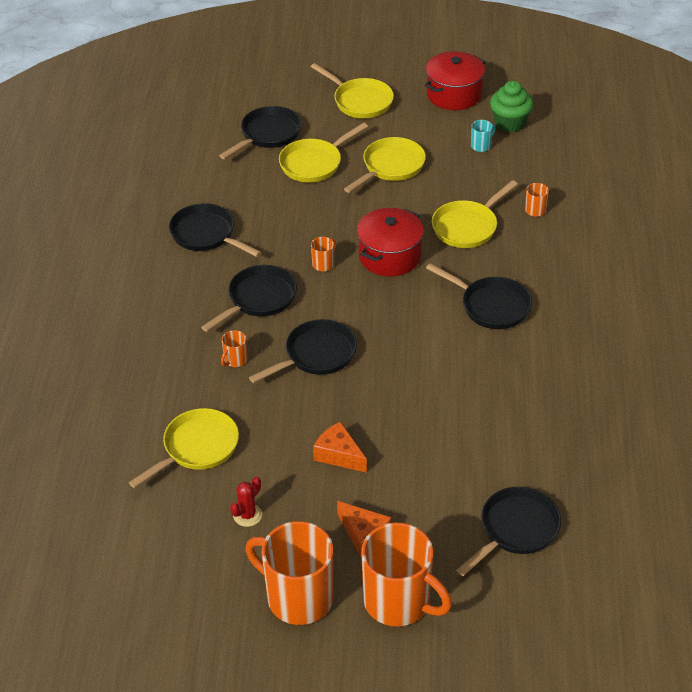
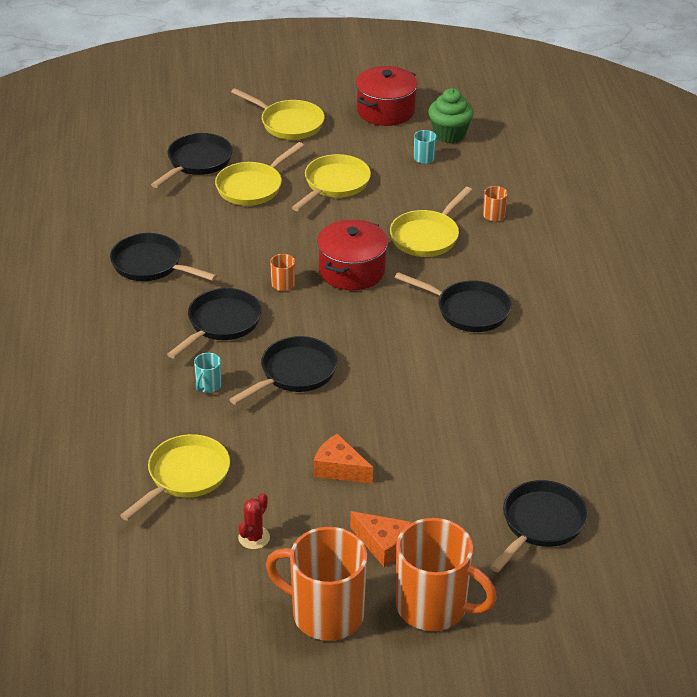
camera: 10 degrees left, 5 degrees down
(235, 360) = (208, 385): orange mug -> turquoise mug

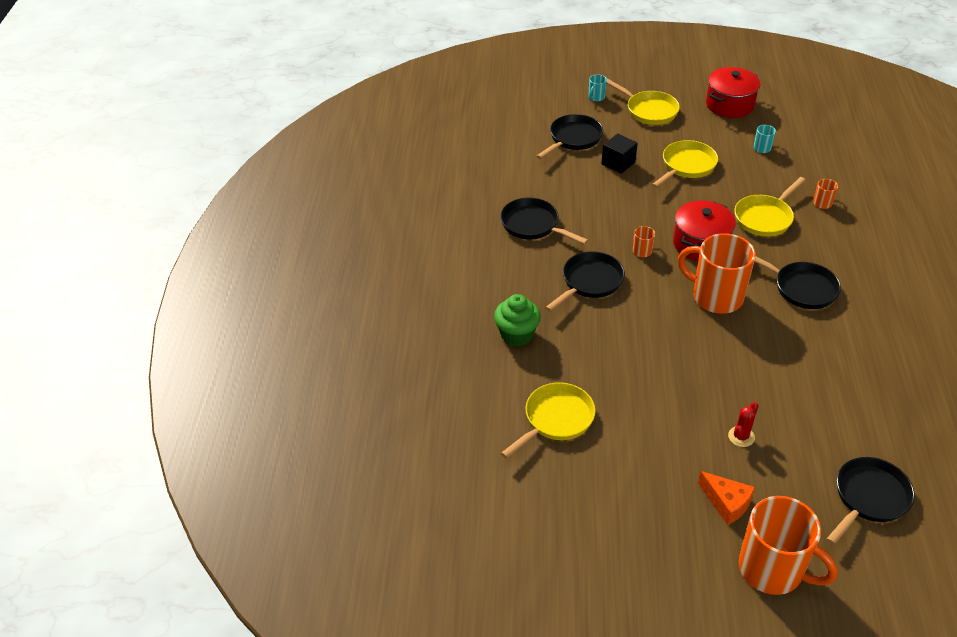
camera: 10 degrees right, 5 degrees up
(208, 385) = (577, 337): turquoise mug -> turquoise mug (596, 97)
(252, 187) = (618, 163): yellow pan -> black cube
(254, 538) = (613, 484): red cactus -> red cactus (741, 437)
(294, 373) = (651, 333): black pan -> none
(325, 614) = (675, 565): orange mug -> orange mug (715, 297)
(339, 469) = (688, 426): orange cheese -> none
(449, 134) = (783, 129): green cupcake -> green cupcake (517, 335)

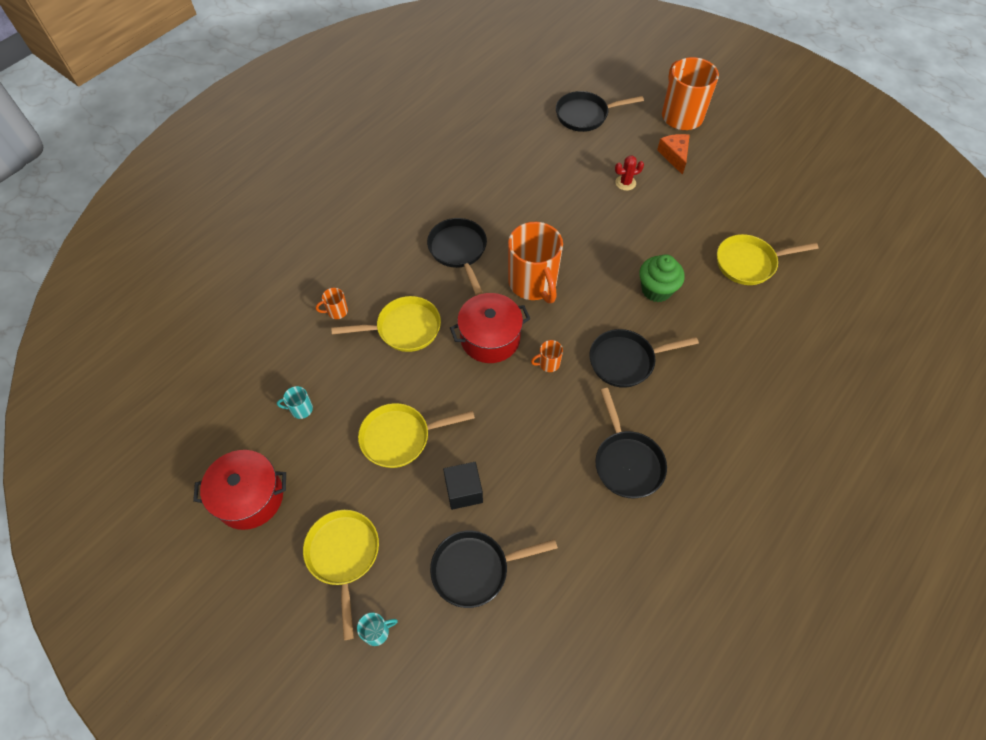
camera: 145 degrees left, 15 degrees up
(517, 335) = (731, 348): green cupcake -> green cupcake (656, 290)

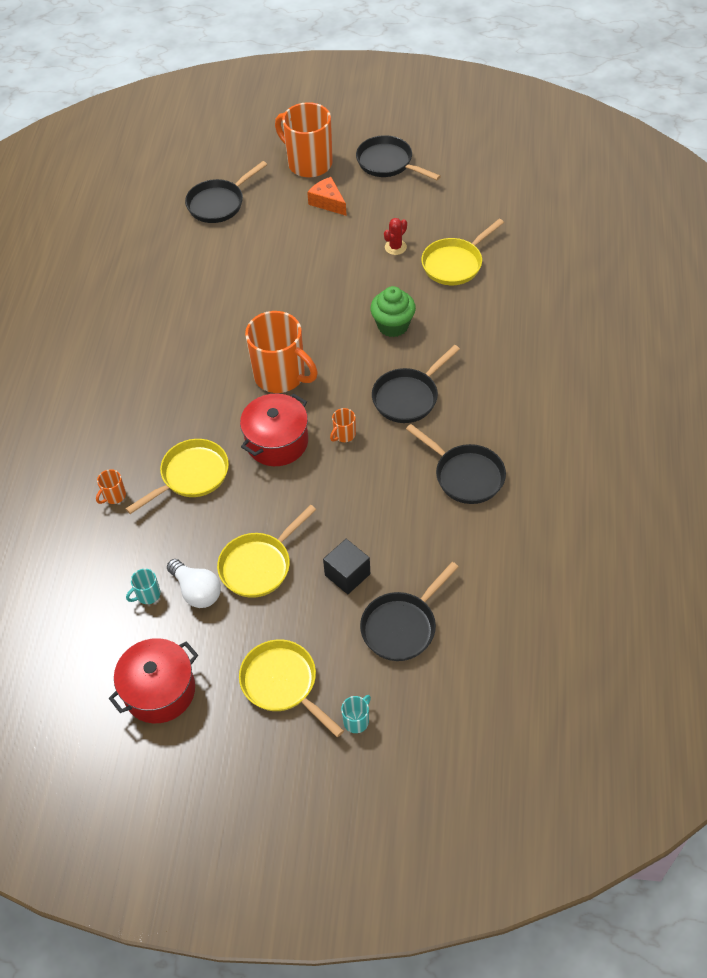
camera: 30 degrees left, 5 degrees down
(338, 429) = (197, 591): none -> white light bulb
(459, 251) = (190, 383): black pan -> black pan (388, 163)
(625, 183) = (300, 247): red cactus -> red cactus (395, 247)

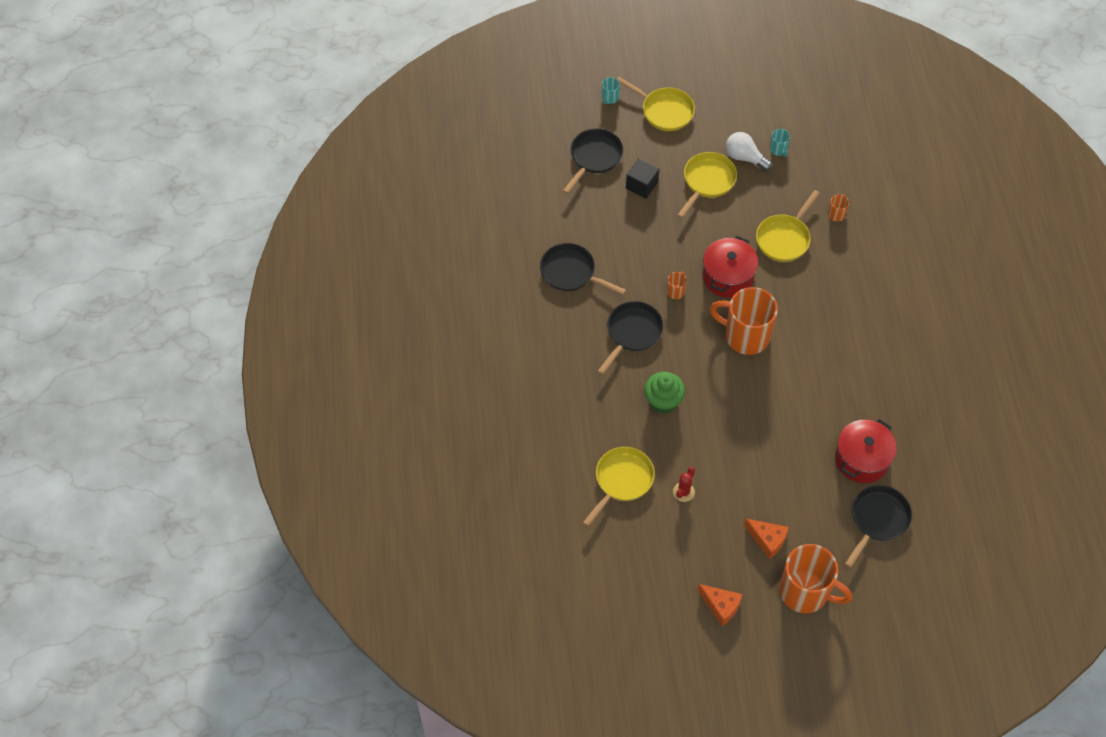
camera: 165 degrees right, 5 degrees up
(147, 595) = (778, 150): turquoise mug -> turquoise mug turned 120 degrees clockwise
(159, 691) = (743, 94): red pot -> red pot (862, 459)
(388, 163) = (721, 606): black pan -> orange cheese

